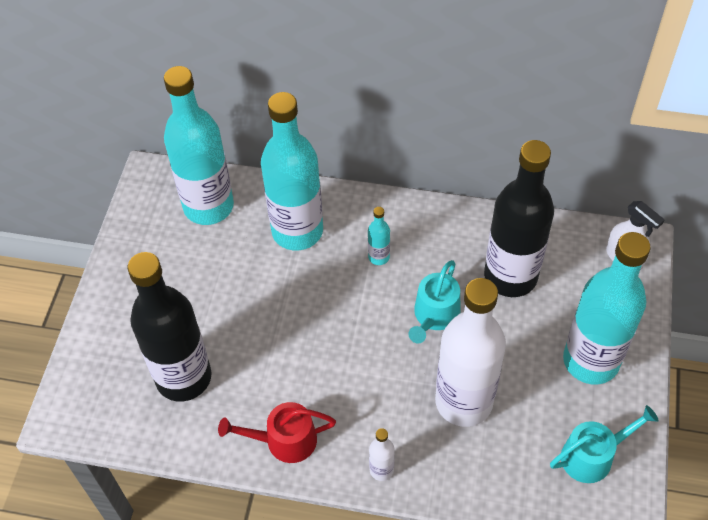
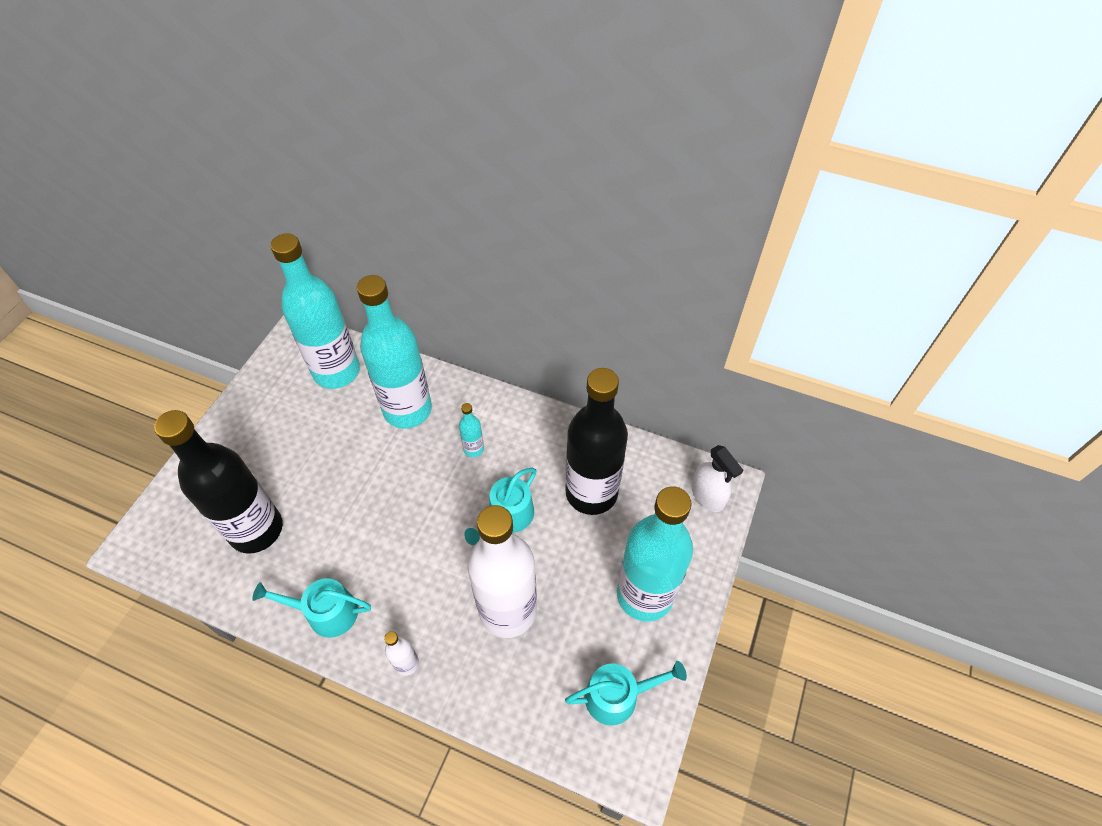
camera: 10 degrees right, 0 degrees up
(284, 440) = (326, 612): red watering can -> turquoise watering can

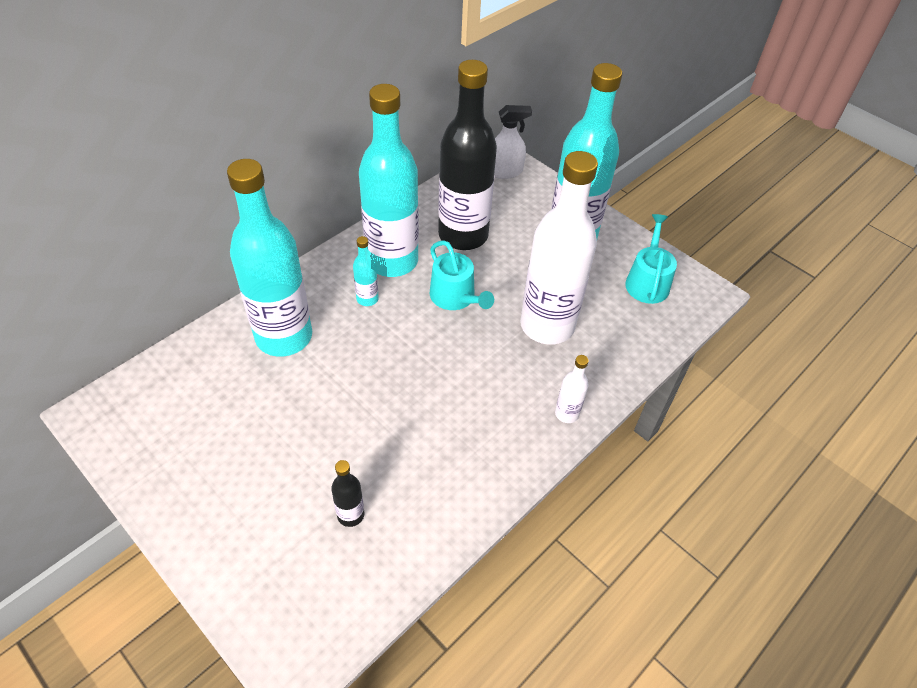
camera: 70 degrees left, 5 degrees down
(256, 529) = (350, 515): black bottle -> black bottle, size x0.41
(326, 612) = (485, 468): turquoise watering can -> none
(336, 371) = (183, 386): turquoise bottle -> turquoise bottle (392, 261)

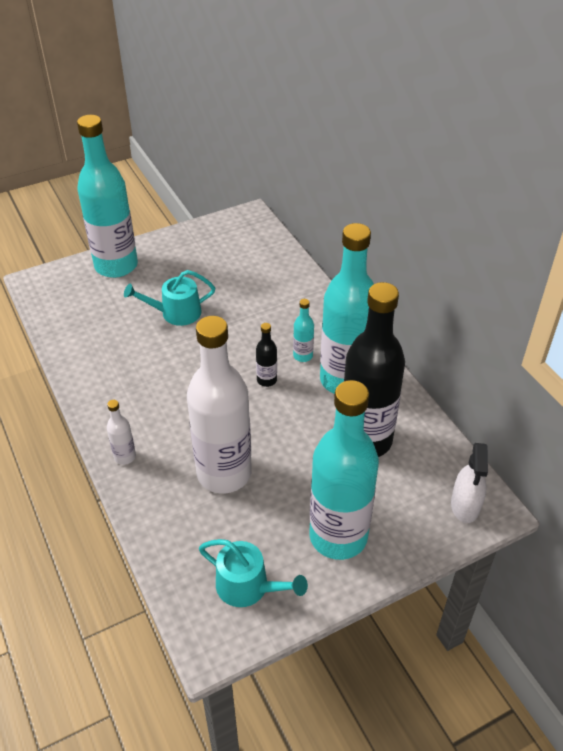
camera: 110 degrees right, 5 degrees down
(284, 337) = (280, 303): turquoise bottle -> turquoise bottle (116, 266)
(350, 515) = (112, 316): black bottle -> black bottle (266, 380)
(455, 297) = (284, 414): turquoise watering can -> turquoise watering can (176, 313)

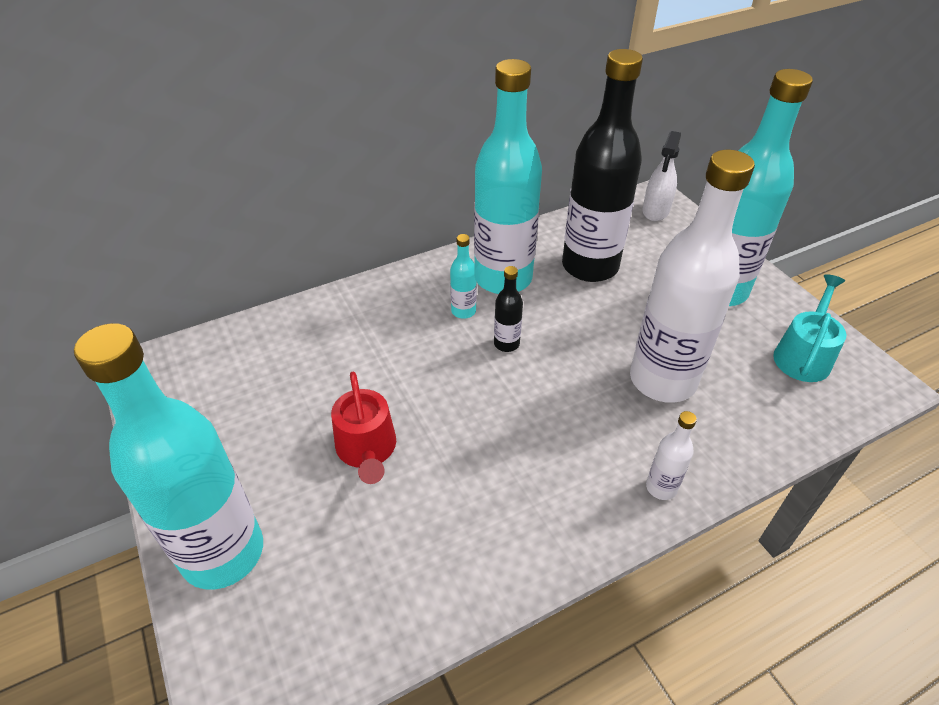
camera: 90 degrees left, 0 degrees up
(176, 313) = (367, 449): turquoise watering can -> red watering can
(465, 505) = (656, 211): white spray bottle -> white spray bottle turned 105 degrees clockwise

